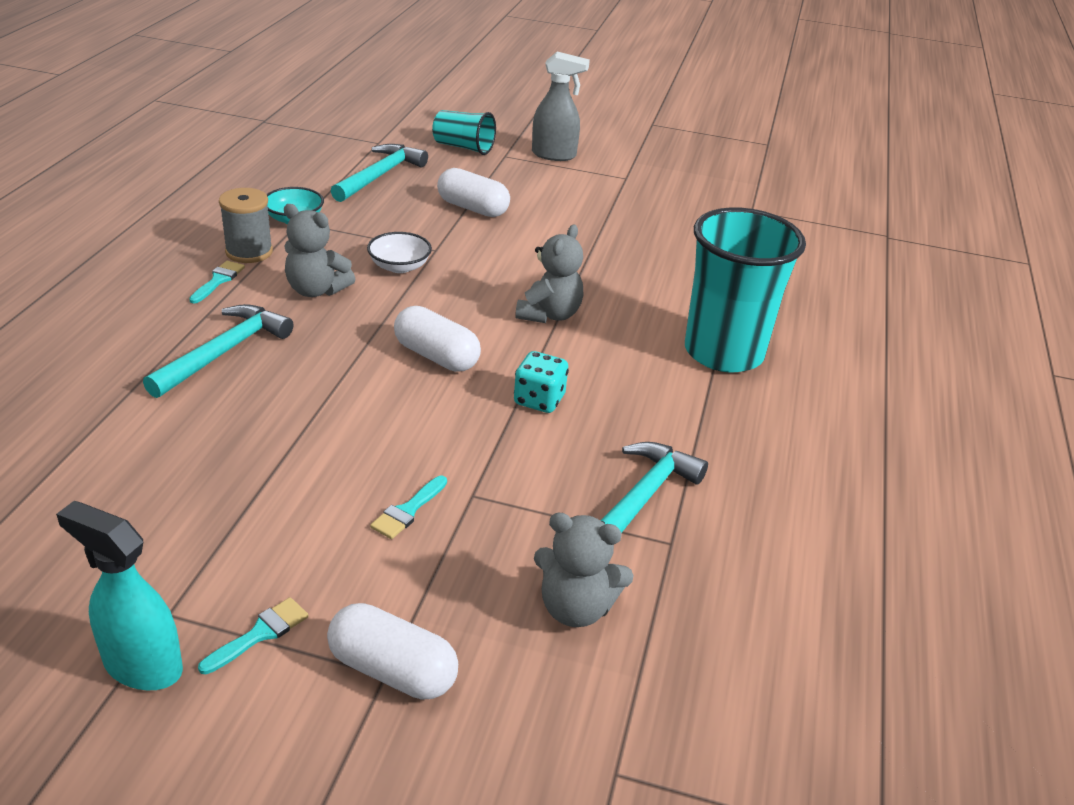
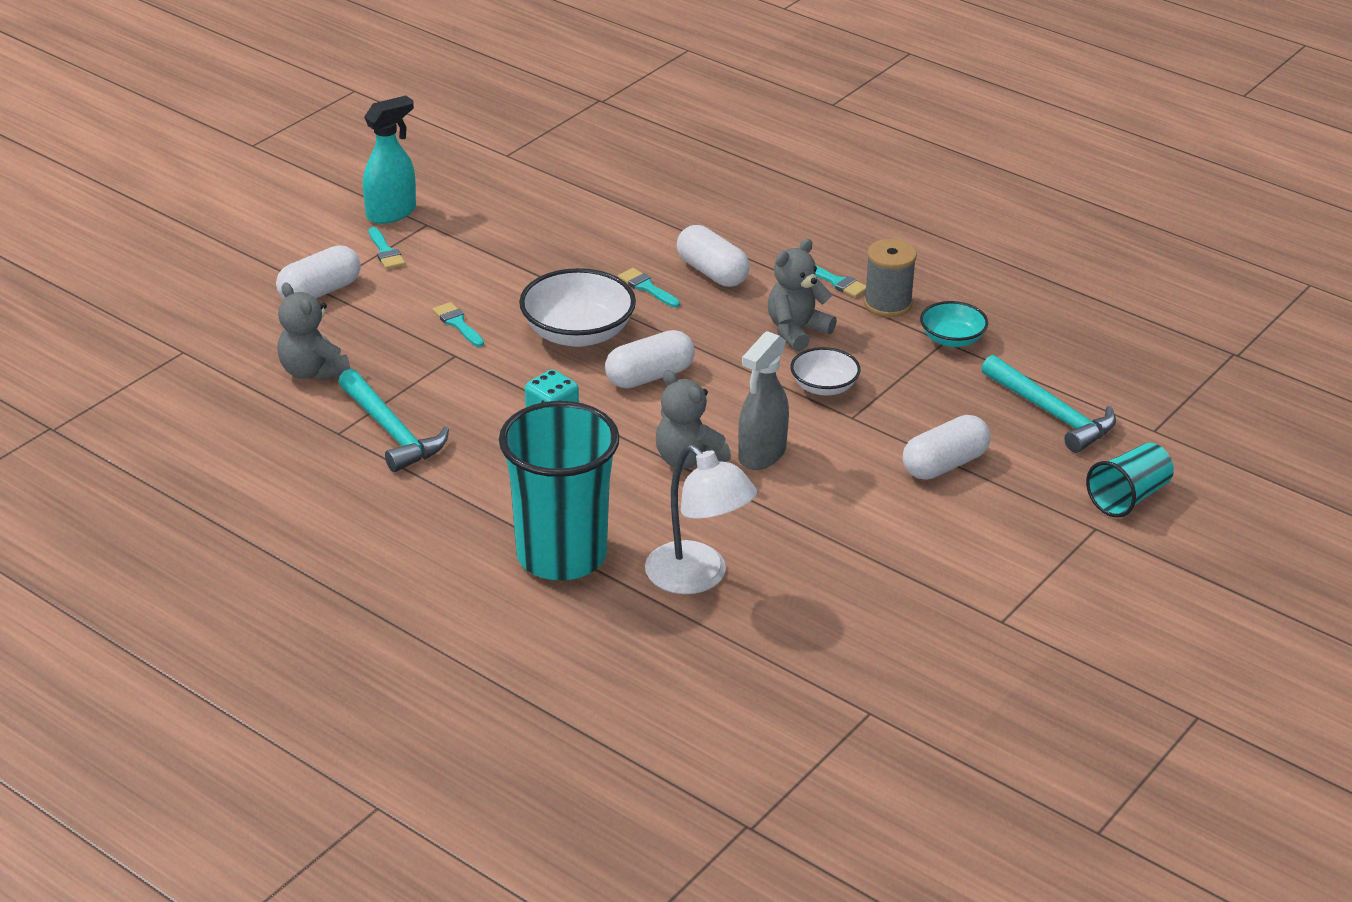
camera: 115 degrees right, 0 degrees up
(224, 352) = (712, 272): turquoise hammer -> white capsule
(271, 388) = (646, 287): none -> turquoise brush
(383, 416) = (578, 333): none -> white bowl
(554, 155) = (1090, 574): grey spray bottle -> grey spray bottle (761, 455)
(575, 608) = (312, 371): grey teddy bear -> grey teddy bear turned 75 degrees counterclockwise
(689, 287) = (698, 578): none -> white lamp

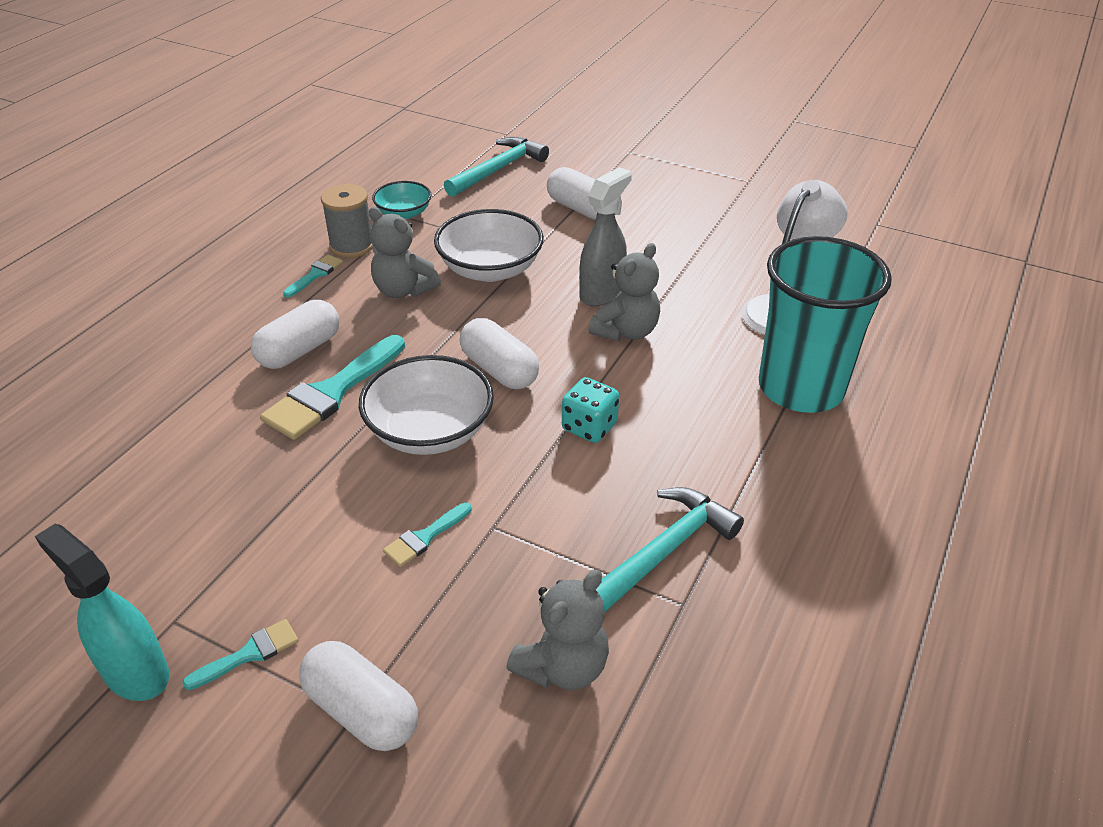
camera: 100 degrees left, 5 degrees up
(646, 287) = (332, 392): turquoise brush -> turquoise brush, size x2.00
(761, 455) = (602, 293): grey spray bottle -> grey spray bottle turned 75 degrees counterclockwise
(824, 387) = (490, 269): white bowl -> white bowl, size x1.70
(1128, 497) = (589, 141): turquoise cup -> none

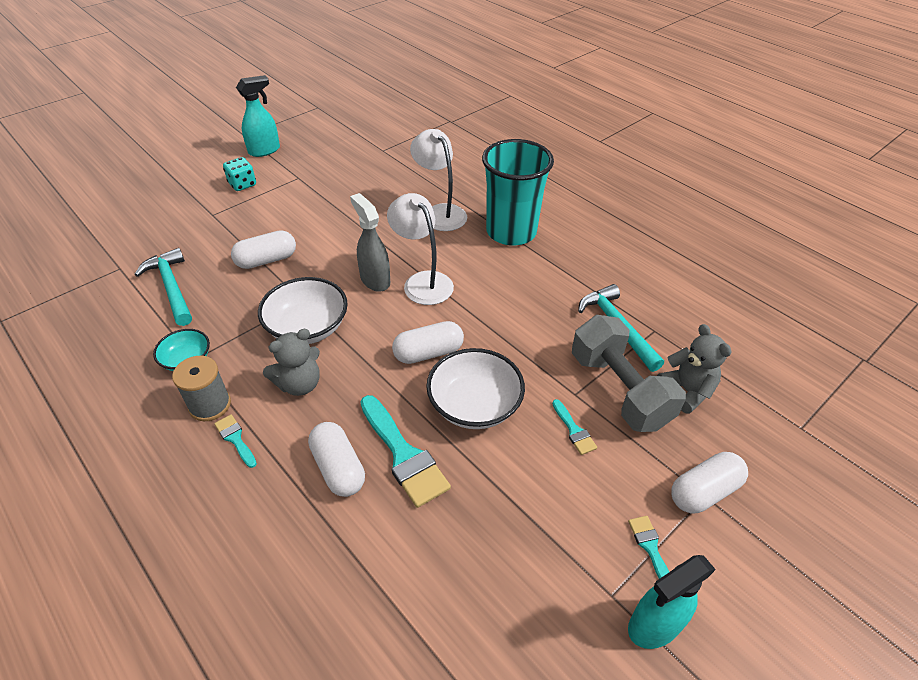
camera: 70 degrees left, 5 degrees up
(524, 576) = (619, 390): none -> grey dumbbell
(589, 427) = (505, 325): turquoise dice -> turquoise dice (242, 184)
(626, 331) = (422, 282): grey teddy bear -> white lamp
(778, 143) = (264, 150): none -> turquoise spray bottle

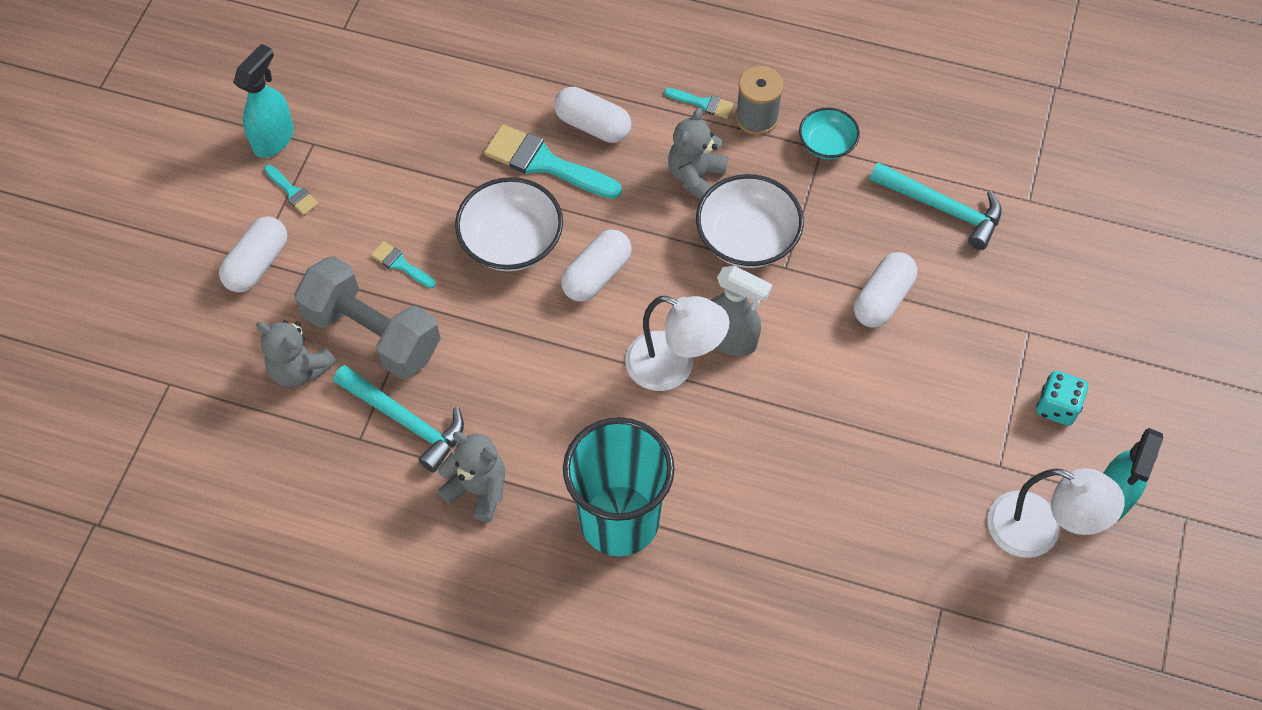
camera: 150 degrees right, 15 degrees up
(440, 212) = (742, 505): white lamp -> white lamp (1038, 531)
(586, 275) = (478, 489): none -> grey teddy bear

